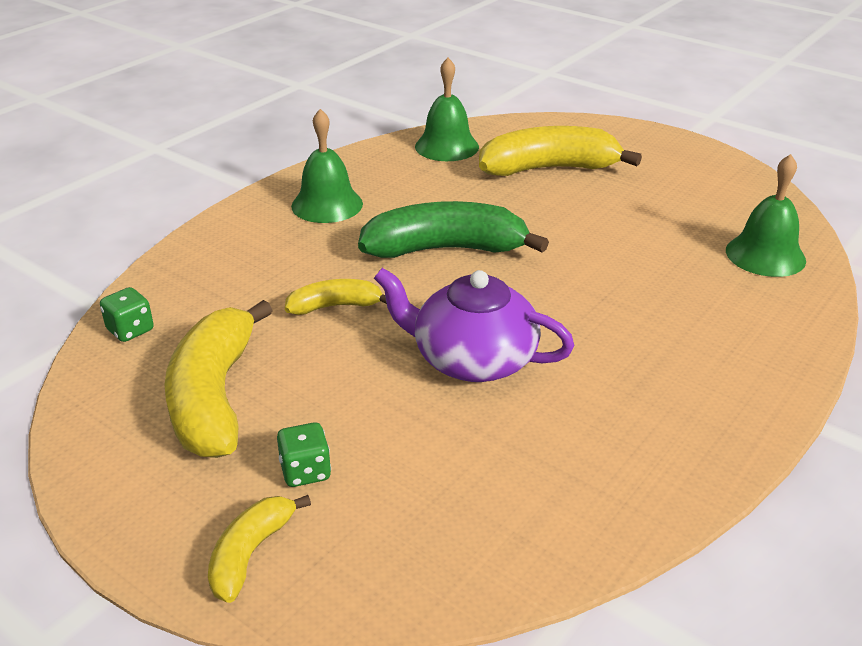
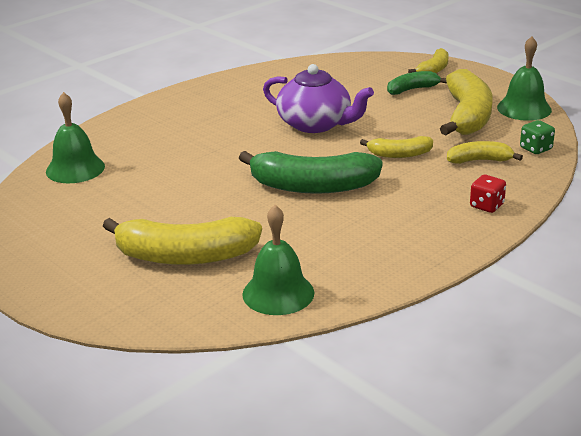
camera: 170 degrees left, 5 degrees down
(222, 303) = (479, 160): none -> yellow banana
(234, 237) = (486, 206): none -> red dice
(305, 471) = (412, 89): green dice -> green banana
(327, 204) = (409, 231): green bell -> green bell (524, 108)

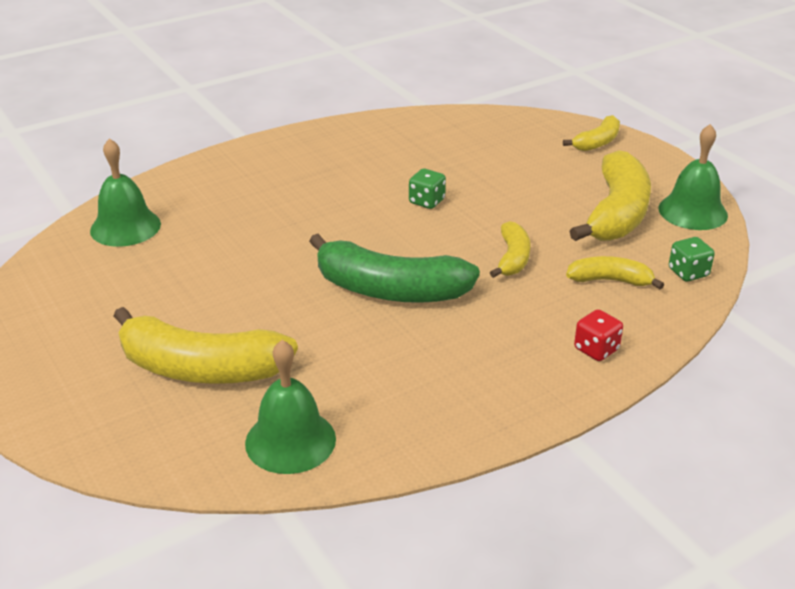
camera: 10 degrees right, 5 degrees up
(316, 124) = (426, 201): purple teapot -> green dice
(399, 154) = (513, 258): yellow banana -> yellow banana turned 90 degrees counterclockwise
(412, 89) = (561, 167): green banana -> none

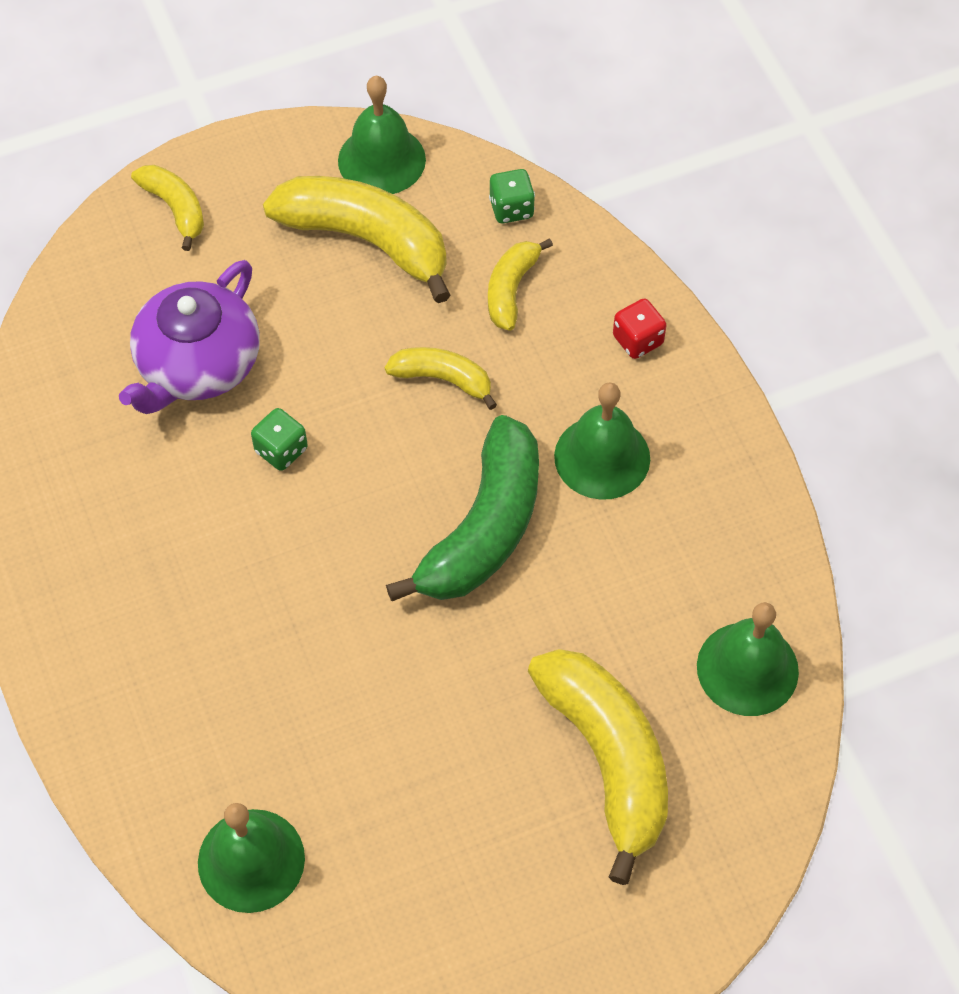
camera: 80 degrees left, 25 degrees up
(201, 369) = (608, 759): yellow banana -> yellow banana turned 45 degrees counterclockwise
(473, 341) = (602, 457): none -> green bell
(480, 165) = (197, 365): none -> purple teapot

